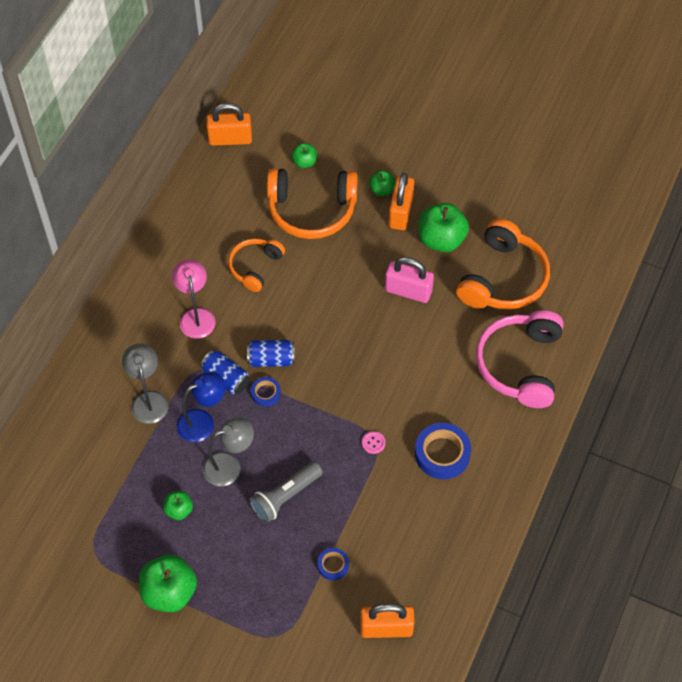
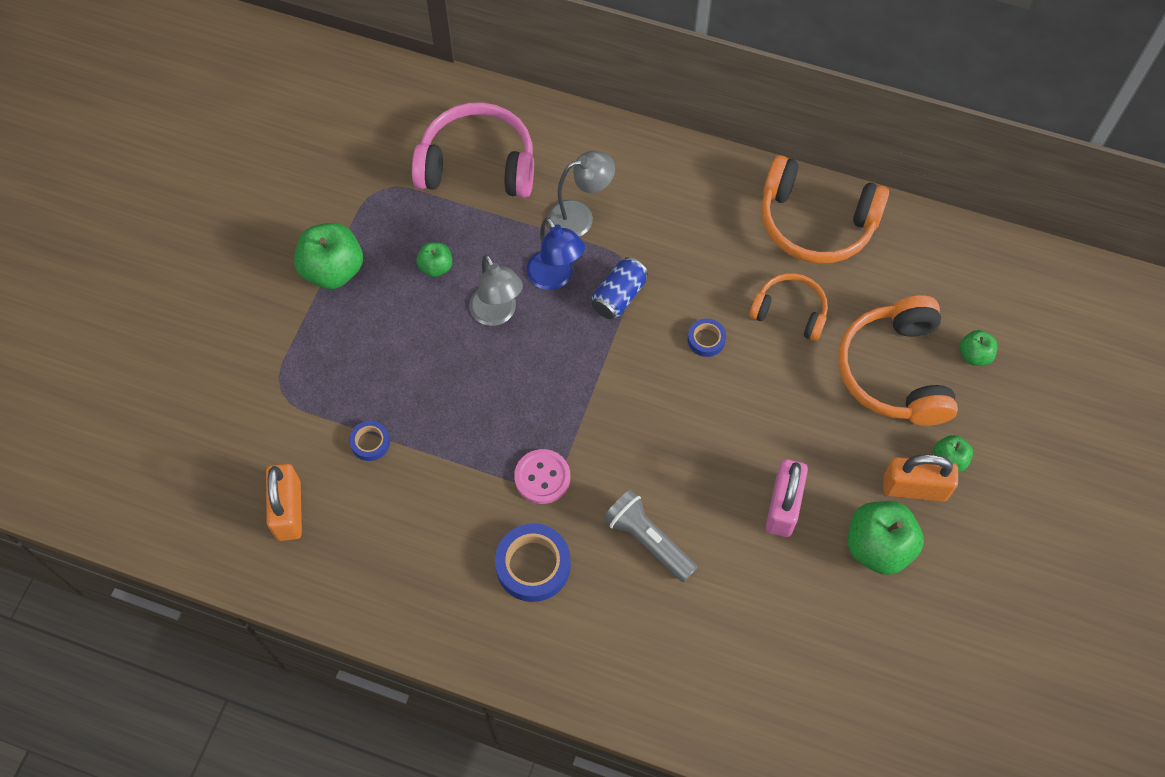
camera: 85 degrees right, 5 degrees up
(196, 316) = (704, 253): pink lamp -> none
(230, 139) = (992, 259): orange padlock -> none
(265, 393) = (602, 343): blue tape -> blue tape (706, 339)
(271, 359) = (652, 344): blue can -> none
(285, 496) = (460, 380): grey flashlight -> grey flashlight (648, 540)
(373, 443) = (542, 477): pink button -> pink button, size x1.79
(503, 278) = (825, 637): orange headphones -> orange headphones (816, 222)
(520, 365) = (683, 667): pink headphones -> pink headphones (477, 165)

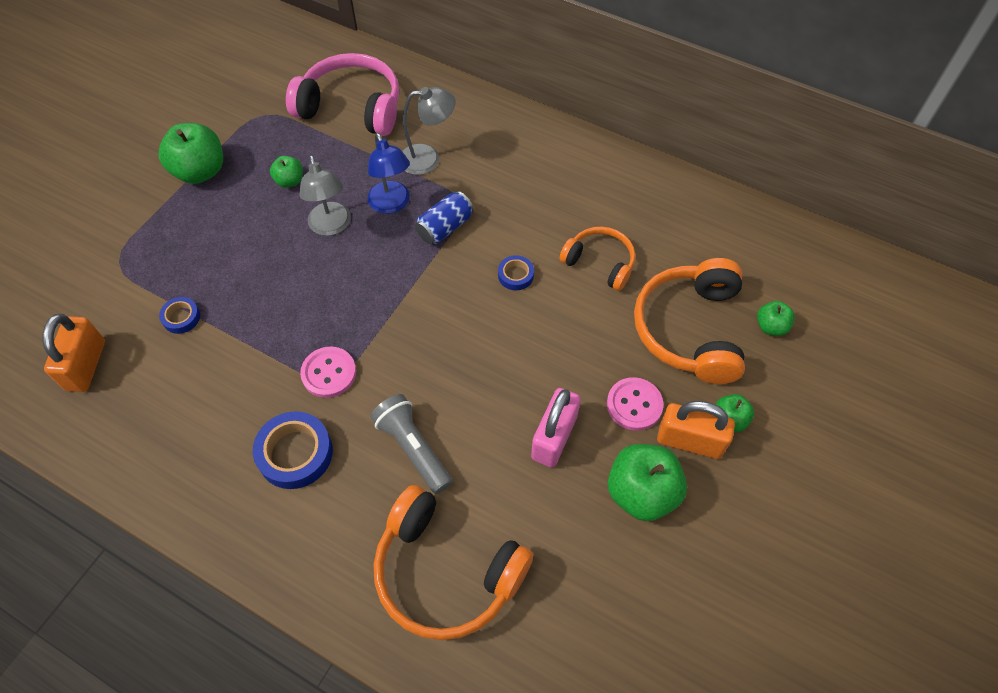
camera: 10 degrees right, 5 degrees down
(816, 222) = (640, 192): orange headphones -> orange headphones (446, 571)
(854, 460) = (634, 405): none -> pink button

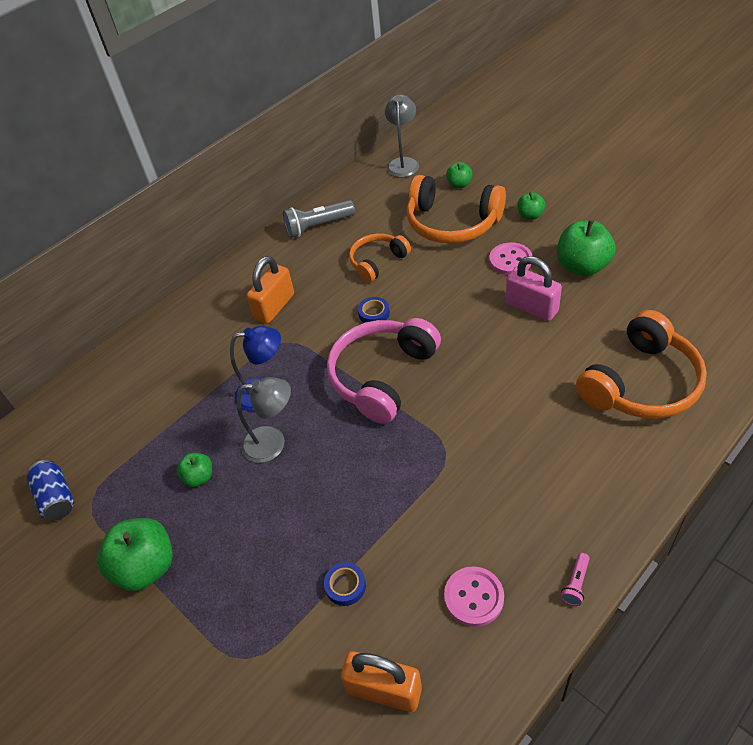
camera: 70 degrees left, 10 degrees down
(181, 511) = (575, 583): none -> pink flashlight
(295, 453) = (523, 484): blue tape -> none
(329, 373) = (443, 453): pink button -> pink button (474, 597)
(351, 107) = (124, 418): pink headphones -> pink headphones (383, 376)
(413, 448) = (529, 396): grey flashlight -> grey flashlight (318, 226)
(428, 159) = (221, 361): grey lamp -> grey lamp (403, 163)
(445, 227) = (306, 355): blue can -> blue can (56, 498)
(689, 441) = (544, 237): orange padlock -> orange padlock (274, 307)

